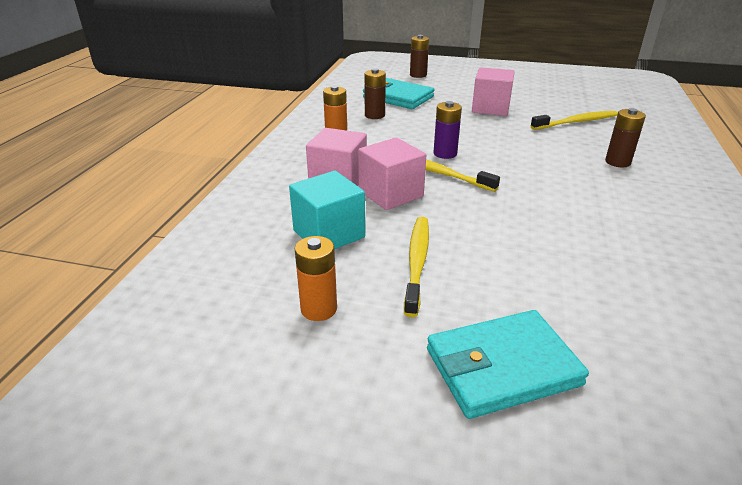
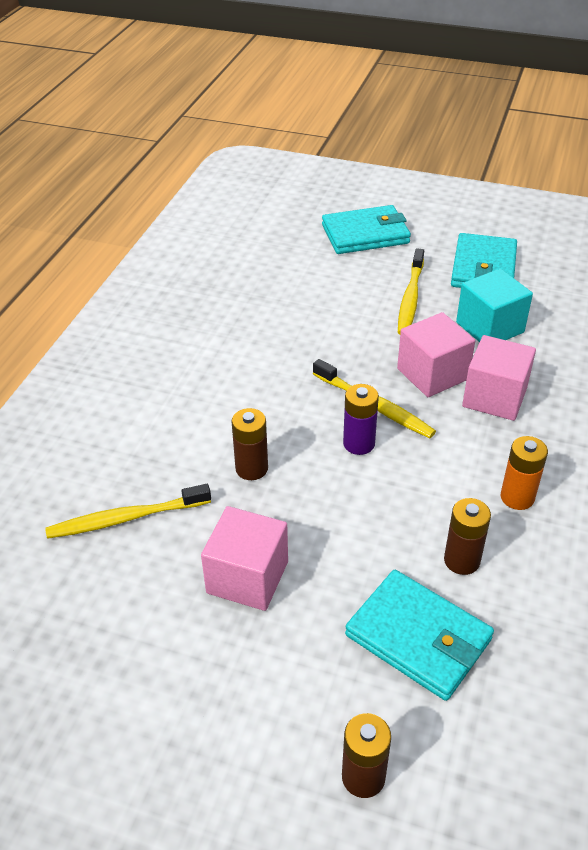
camera: 175 degrees left, 10 degrees up
(319, 309) = (483, 268): orange battery -> turquoise wallet
(617, 162) = (143, 415): brown battery -> brown battery (251, 468)

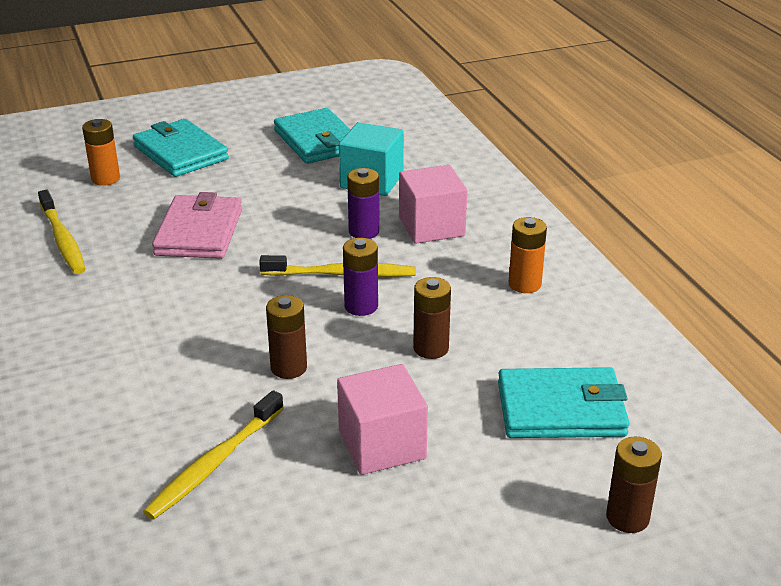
camera: 40 degrees left, 10 degrees down
(290, 235) = (105, 179): none -> orange battery
(308, 314) = (199, 232): none -> pink wallet
(365, 234) = (180, 153): turquoise wallet -> turquoise wallet turned 75 degrees counterclockwise
(410, 298) = (280, 185): yellow toothbrush -> yellow toothbrush (62, 239)
(432, 374) = (364, 232): pink cube -> purple battery
(461, 560) = (533, 344): brown battery -> brown battery (431, 348)

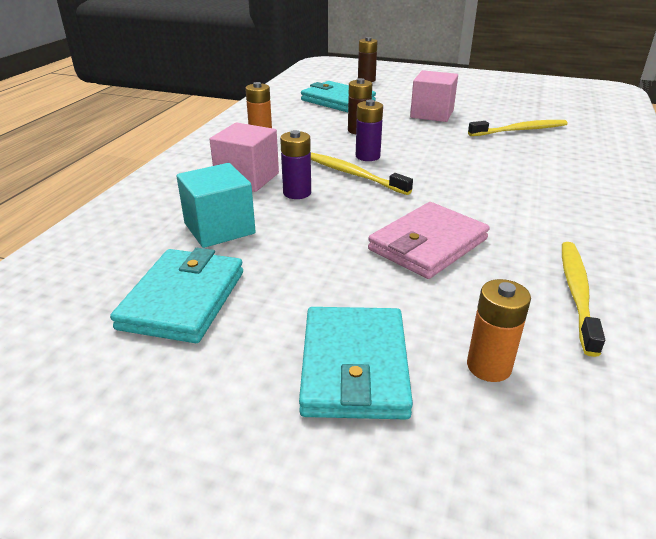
camera: 140 degrees left, 0 degrees up
(289, 368) = (446, 147): brown battery -> none

